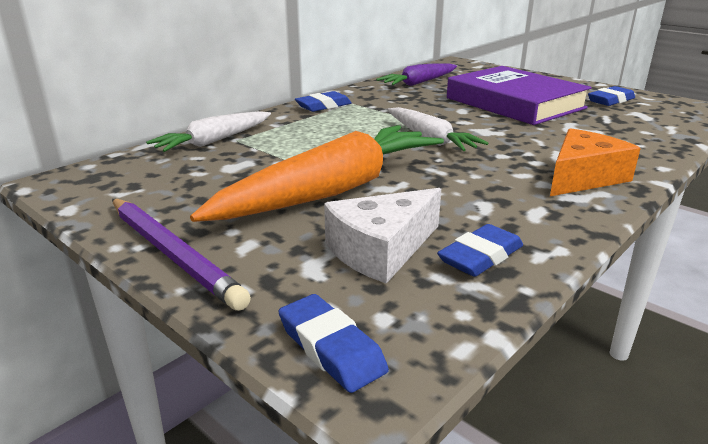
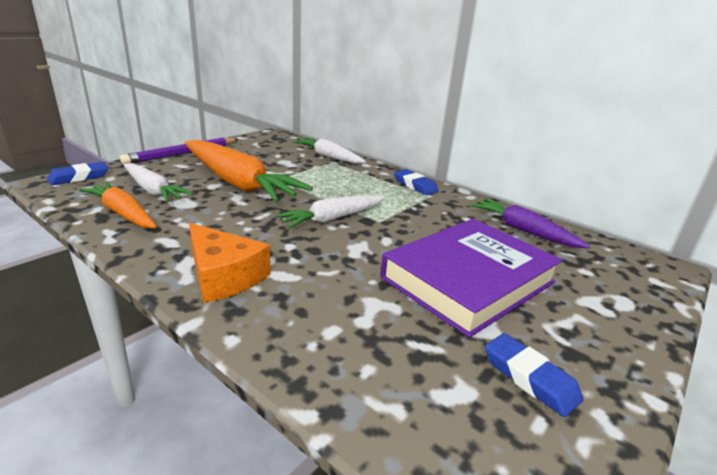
camera: 85 degrees right, 0 degrees up
(381, 250) = (153, 190): white cheese -> white carrot
(480, 256) = (123, 214): blue eraser -> orange carrot

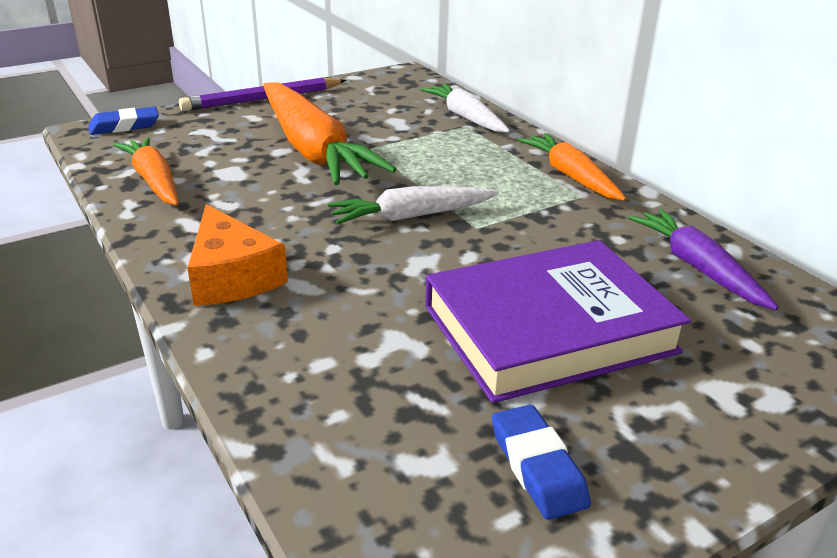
camera: 20 degrees right, 5 degrees up
(153, 190) = (202, 152): white carrot -> none
(415, 185) = (570, 176): blue eraser -> orange carrot

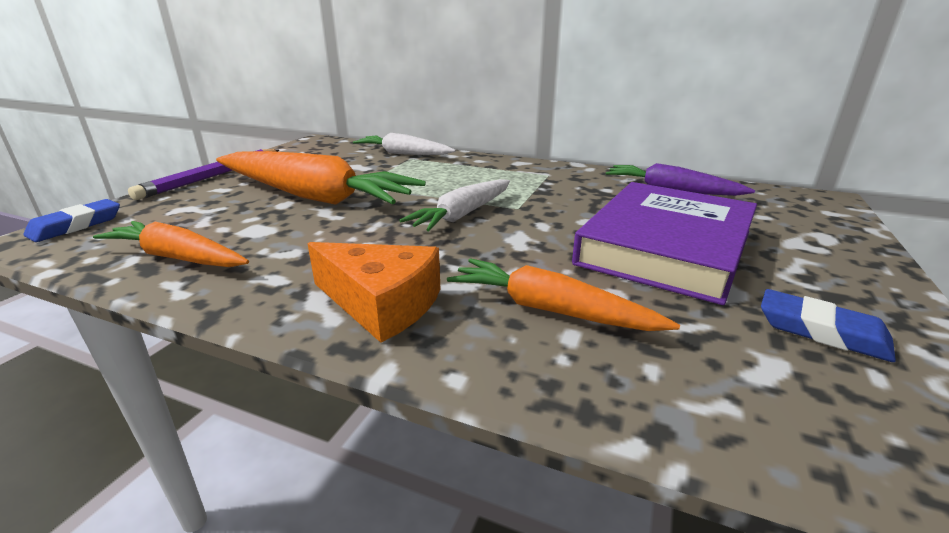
camera: 35 degrees left, 5 degrees down
(570, 176) = (524, 167): orange carrot -> orange carrot (550, 310)

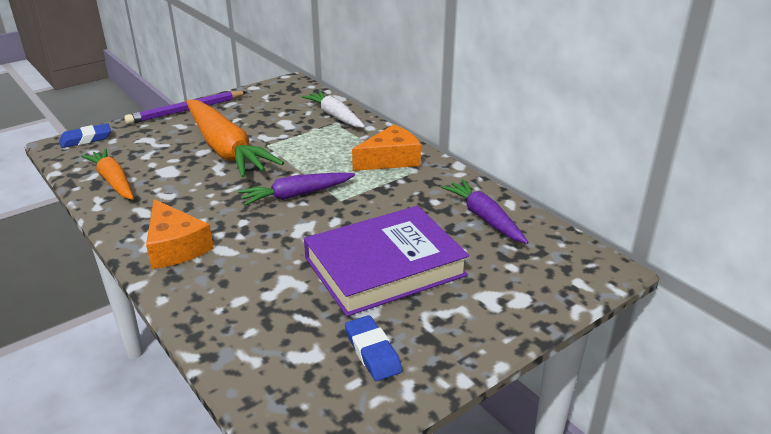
camera: 30 degrees right, 5 degrees up
(463, 214) = (296, 195): white carrot -> purple carrot
(512, 171) = (390, 160): none -> orange cheese
(550, 310) = (250, 282): orange carrot -> none

